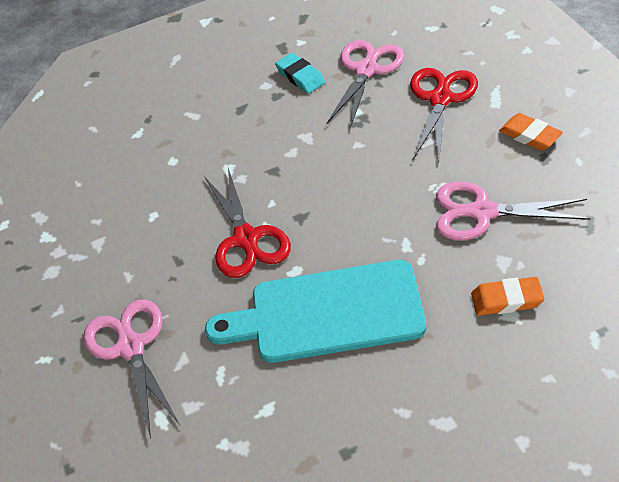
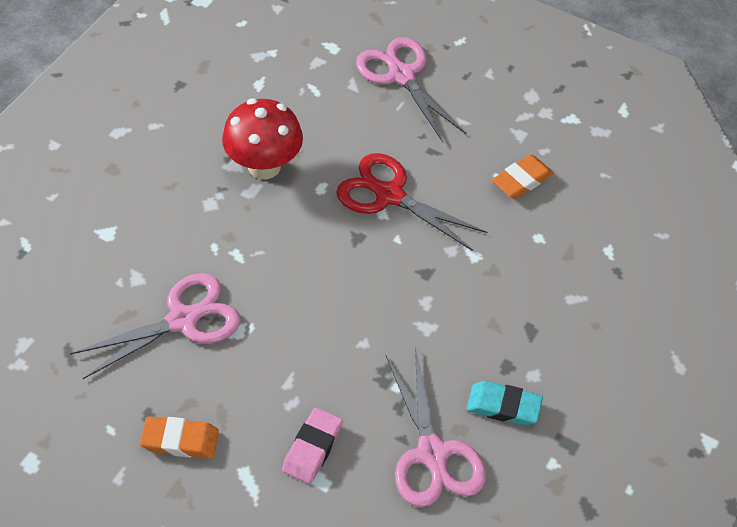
camera: 135 degrees right, 5 degrees up
(131, 347) = (402, 75): pink scissors -> pink scissors turned 150 degrees counterclockwise
(328, 313) = (264, 166): turquoise cutting board -> red mushroom
(440, 99) = (312, 448): red scissors -> pink eraser
(506, 300) = (116, 244): orange eraser -> orange eraser (522, 180)

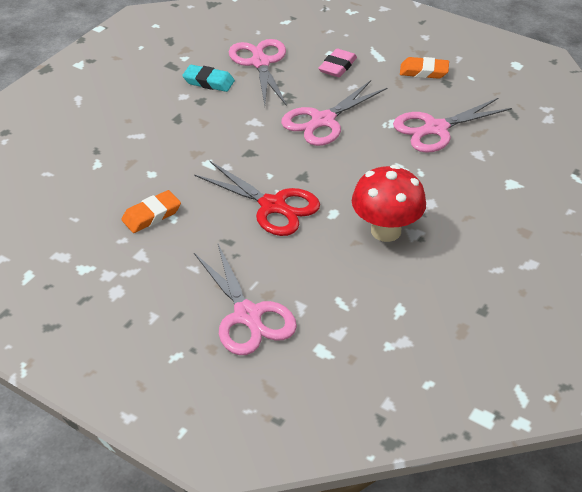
camera: 175 degrees left, 10 degrees down
(333, 331) = (323, 121): none -> pink scissors

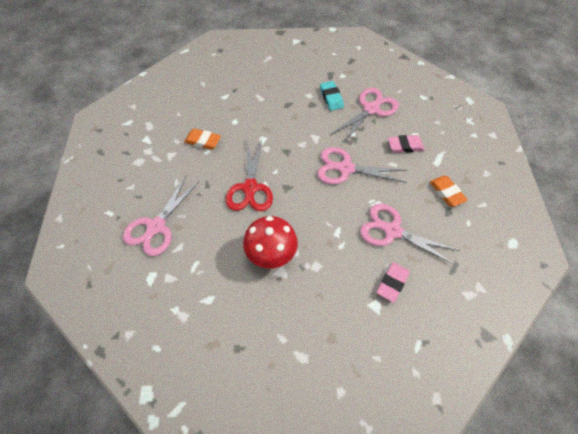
camera: 55 degrees right, 15 degrees up
(496, 159) = (392, 283): none -> pink eraser

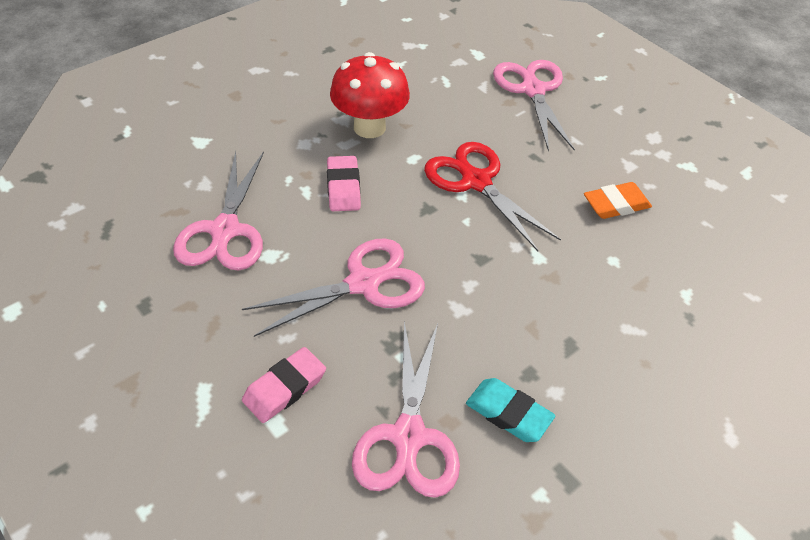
camera: 140 degrees right, 10 degrees down
(392, 231) = (225, 230): pink scissors -> pink scissors turned 105 degrees clockwise
(392, 283) = (191, 171): pink eraser -> pink eraser (343, 187)
(446, 193) = (160, 336): orange eraser -> none

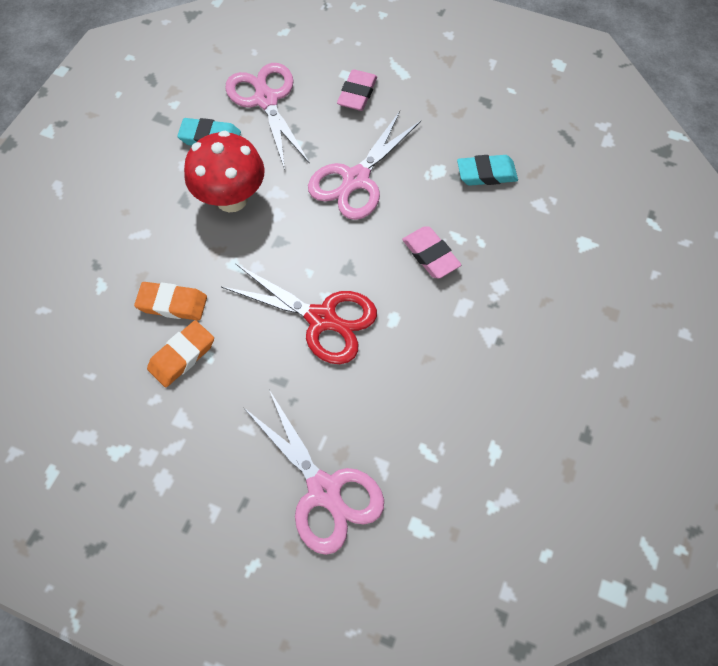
camera: 155 degrees right, 15 degrees up
(225, 230) = (486, 173): pink scissors -> turquoise eraser
(369, 127) = (458, 336): red mushroom -> red mushroom (231, 199)
(613, 248) = (172, 304): none -> orange eraser

